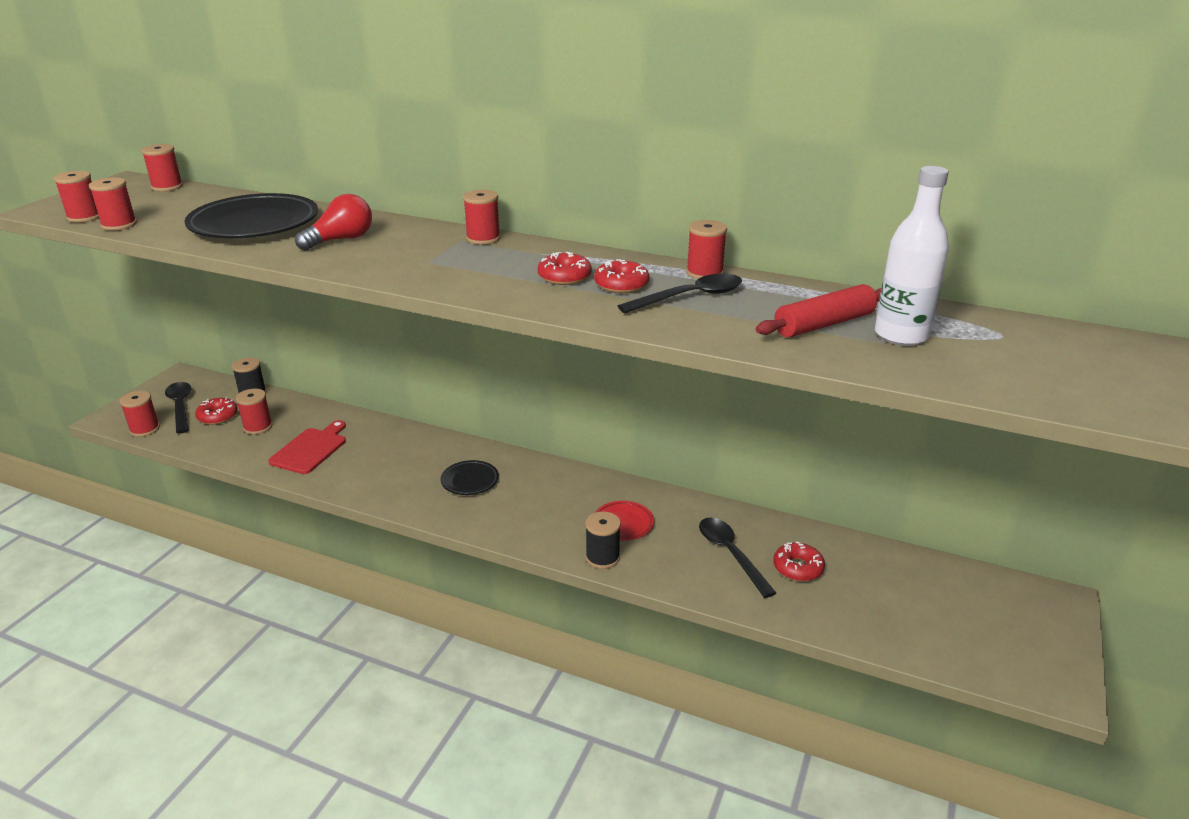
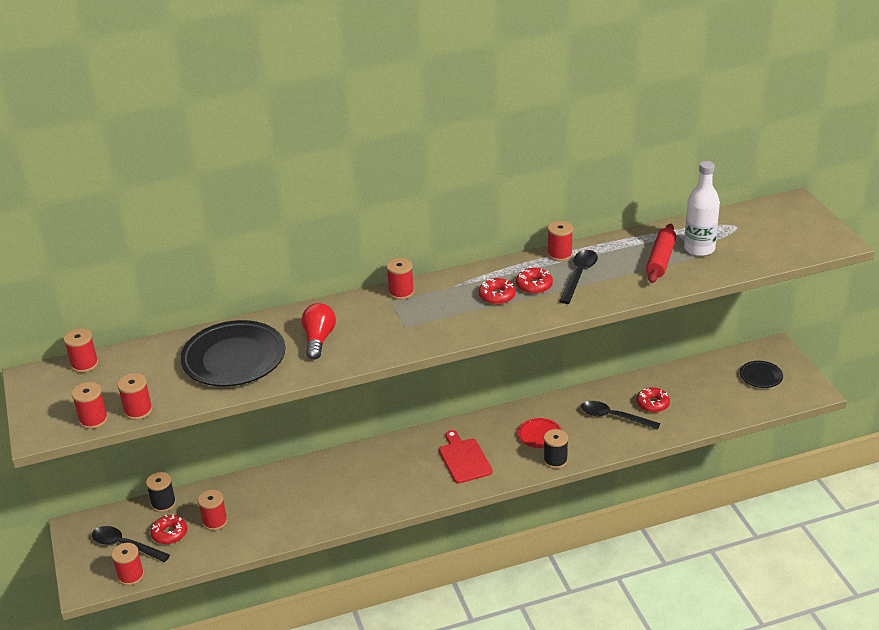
camera: 40 degrees left, 5 degrees up
(310, 449) = (282, 511): red cutting board -> red cutting board (464, 459)
(470, 481) = (418, 466): black plate -> black plate (761, 376)

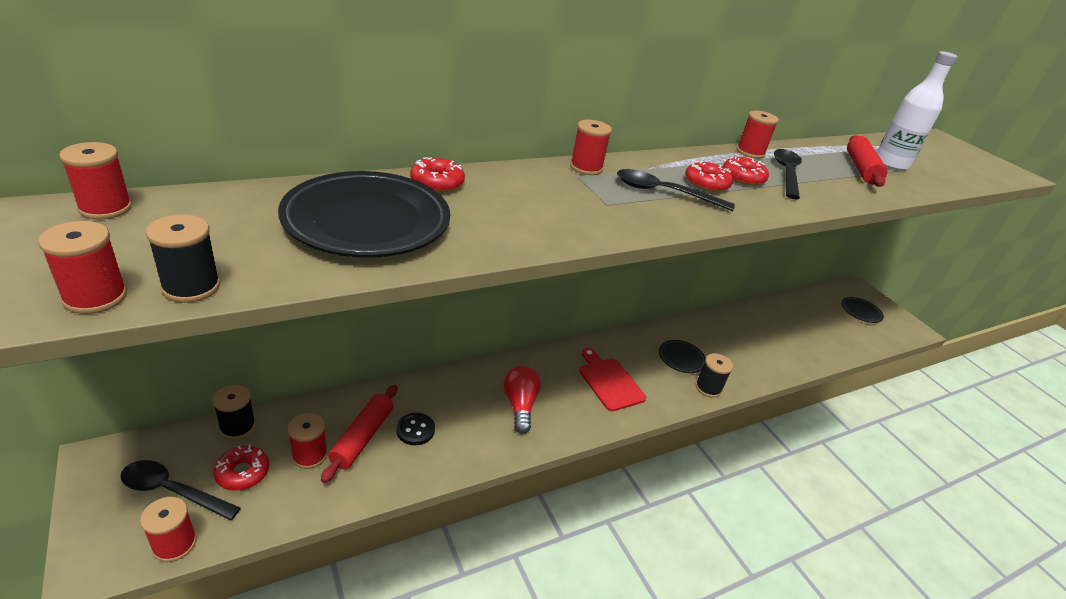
camera: 15 degrees left, 0 degrees up
(138, 411) = (191, 287): red spool -> black spool
(253, 508) = (362, 437): none -> red rolling pin
(293, 502) = (415, 430): none -> black button
(318, 339) = (493, 209): red light bulb -> red light bulb (520, 406)
(539, 435) = (681, 359): red plate -> black plate
(614, 417) = (747, 343): black spoon -> black spoon (664, 193)
(652, 404) = (777, 332): red donut -> red donut (437, 182)

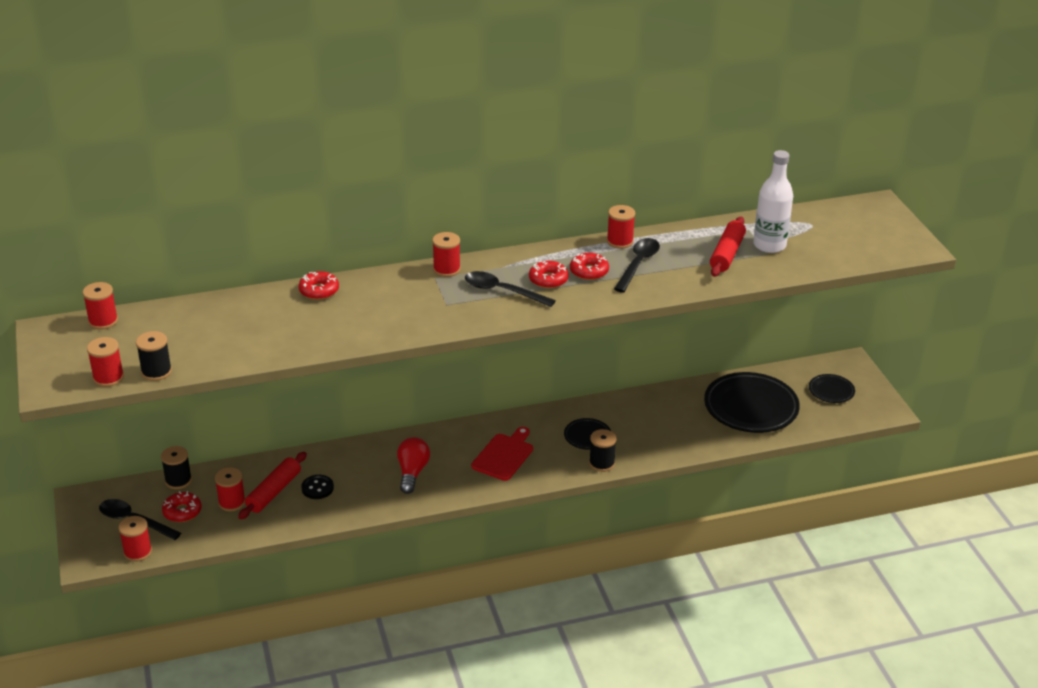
camera: 15 degrees right, 0 degrees up
(367, 222) = (262, 326): black plate -> black plate (750, 407)
(609, 382) = (504, 455): red cutting board -> red cutting board turned 45 degrees clockwise

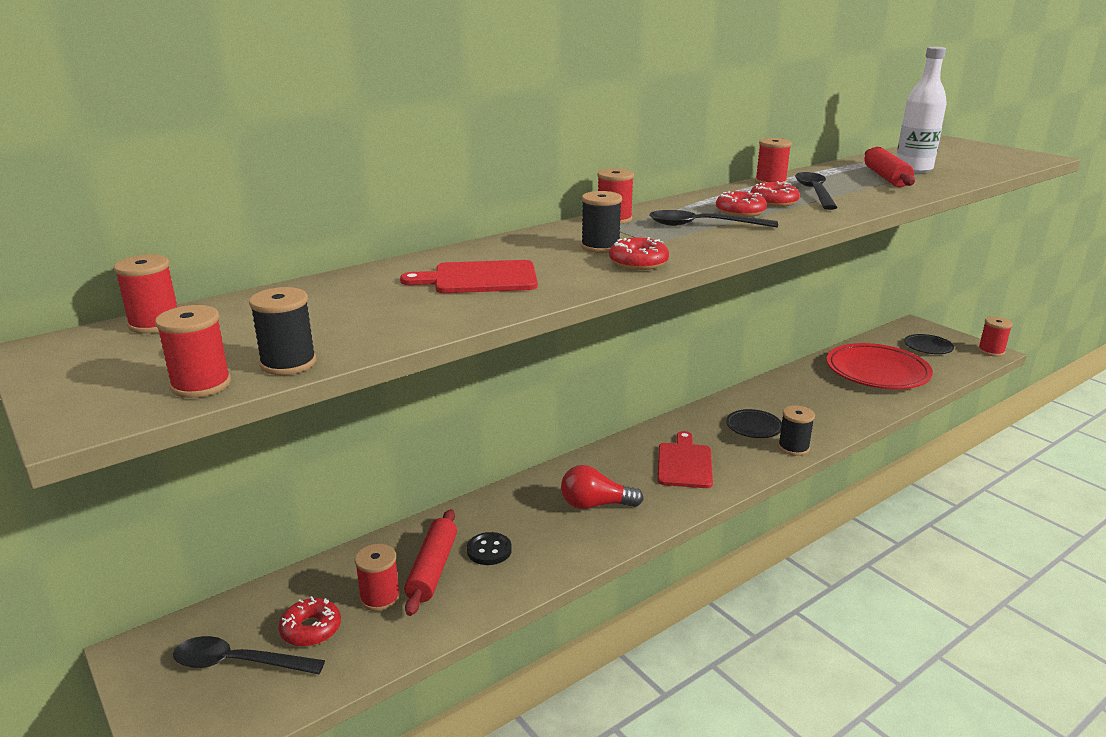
camera: 20 degrees left, 10 degrees down
(137, 552) = (264, 710): red spool -> red spool (991, 351)
(178, 480) = (285, 588): black spool -> black spool (600, 247)
(304, 319) = (479, 278): none -> red cutting board
(319, 291) = (473, 253): red donut -> red donut (638, 263)
(412, 473) = (595, 505): red light bulb -> red light bulb turned 75 degrees counterclockwise
(750, 407) = (877, 372): black plate -> red plate

